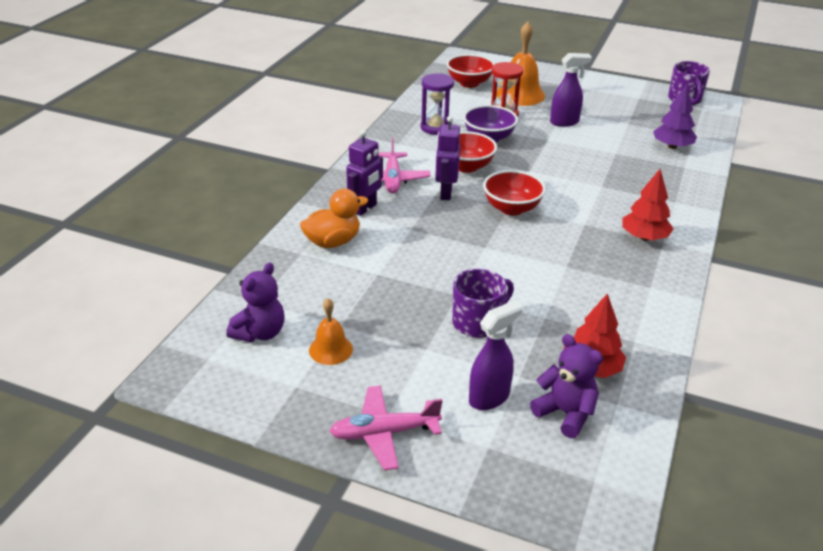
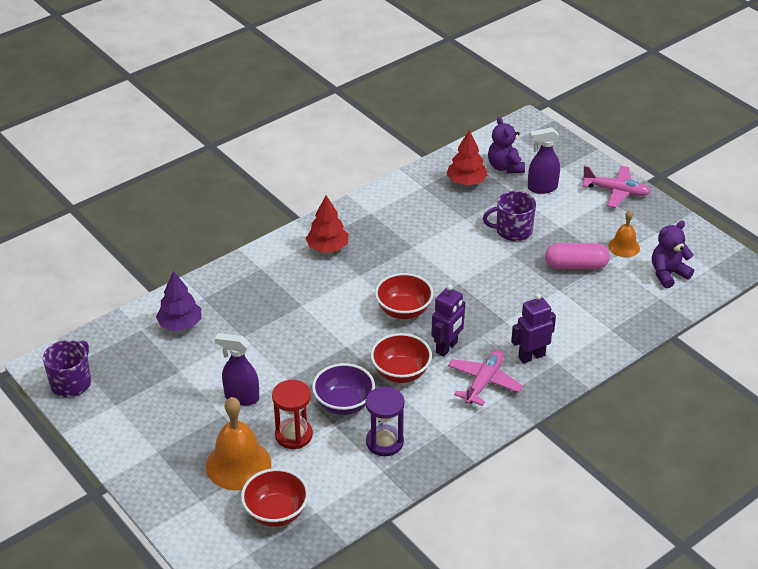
camera: 150 degrees left, 5 degrees up
(333, 242) = (579, 331): orange duck -> none
(376, 305) = (576, 265): none -> pink capsule

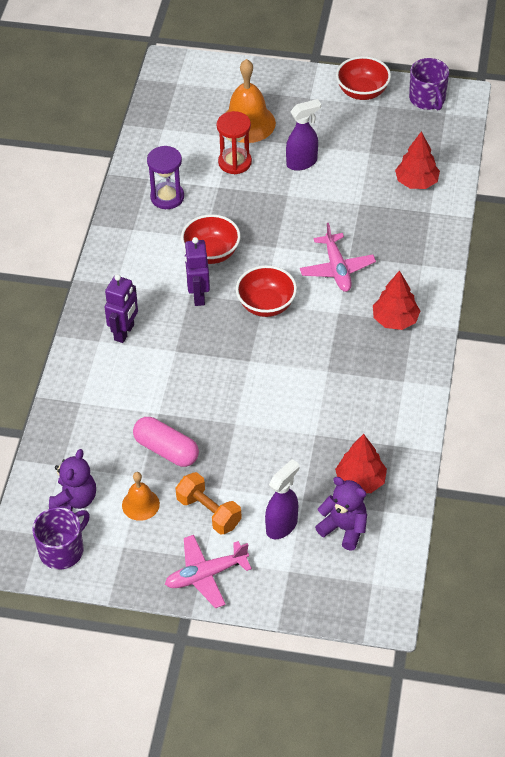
camera: 140 degrees right, 10 degrees up
(180, 324) = (416, 182): purple tree -> red tree
(276, 512) = (188, 113): red bowl -> red bowl (362, 92)
(344, 404) = (226, 204): purple bowl -> none
(484, 382) = (141, 286): pink plane -> pink plane (337, 269)
(512, 230) = (259, 451): purple mug -> purple mug (62, 550)
(576, 265) = (166, 450): pink capsule -> pink capsule turned 75 degrees clockwise
(582, 218) = (209, 512): none -> orange dumbbell

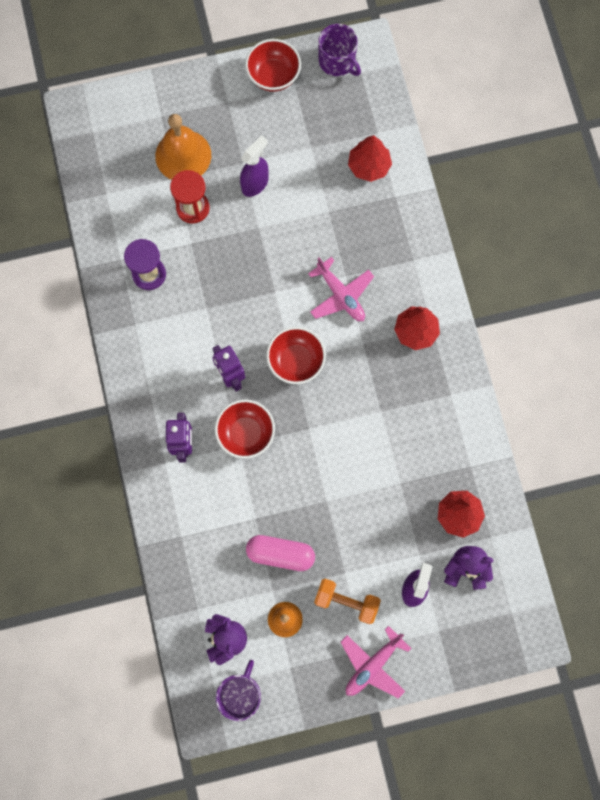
camera: 25 degrees left, 25 degrees up
(211, 253) = (220, 323): red bowl -> red bowl (246, 433)

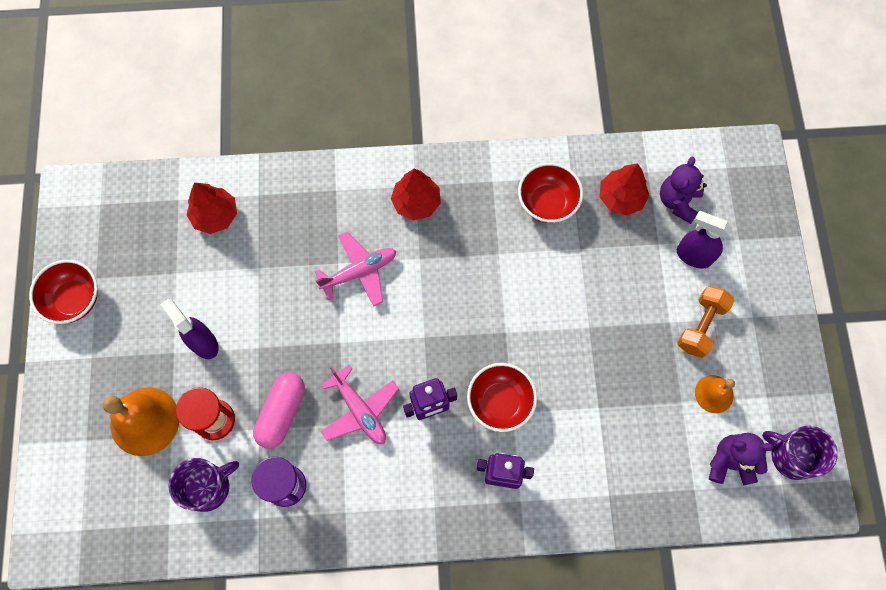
camera: 80 degrees left, 5 degrees down
(280, 554) = (642, 386): pink capsule -> pink capsule (282, 412)
(296, 361) = (426, 333): red bowl -> red bowl (547, 203)
(337, 61) = (79, 226): purple mug -> purple mug (208, 487)
(373, 665) = (769, 311): pink plane -> pink plane (359, 410)

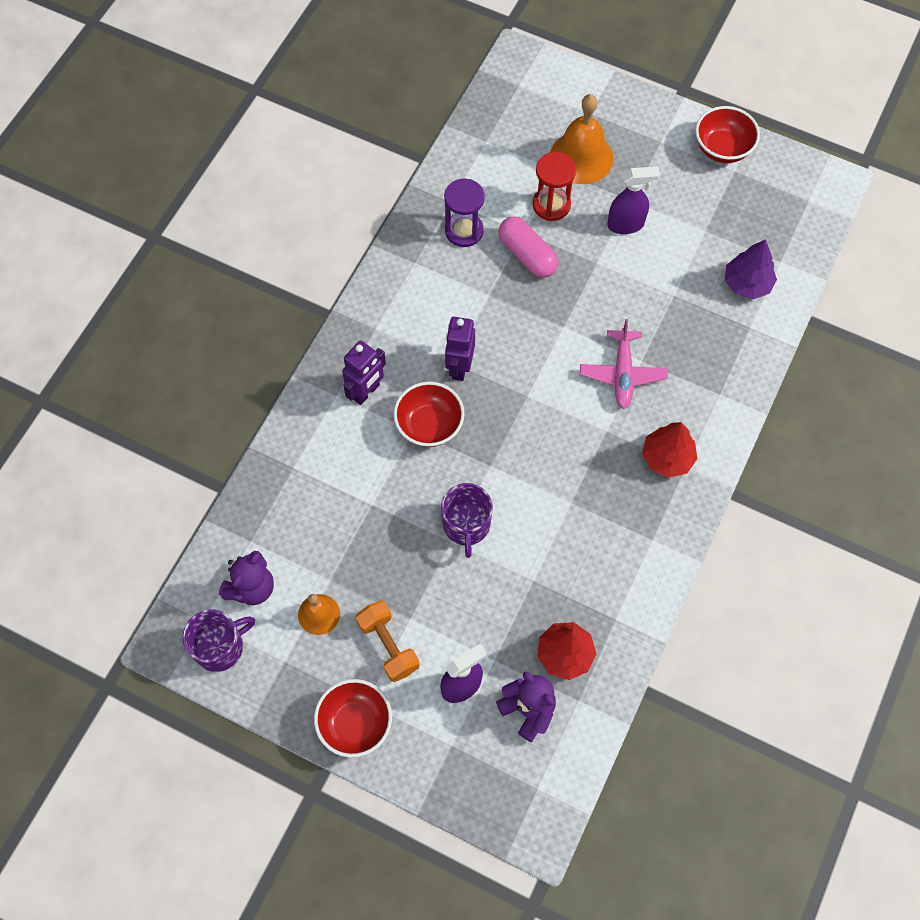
camera: 120 degrees right, 5 degrees down
(208, 487) = (498, 178): purple mug -> purple mug (466, 525)
(215, 215) = (747, 283): red tree -> purple tree
(359, 410) = (492, 313): pink plane -> none
(547, 203) = (599, 578): red bowl -> red bowl (355, 724)

